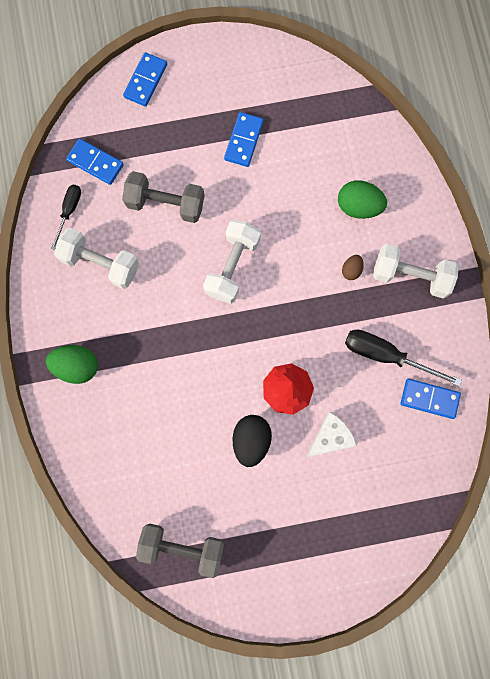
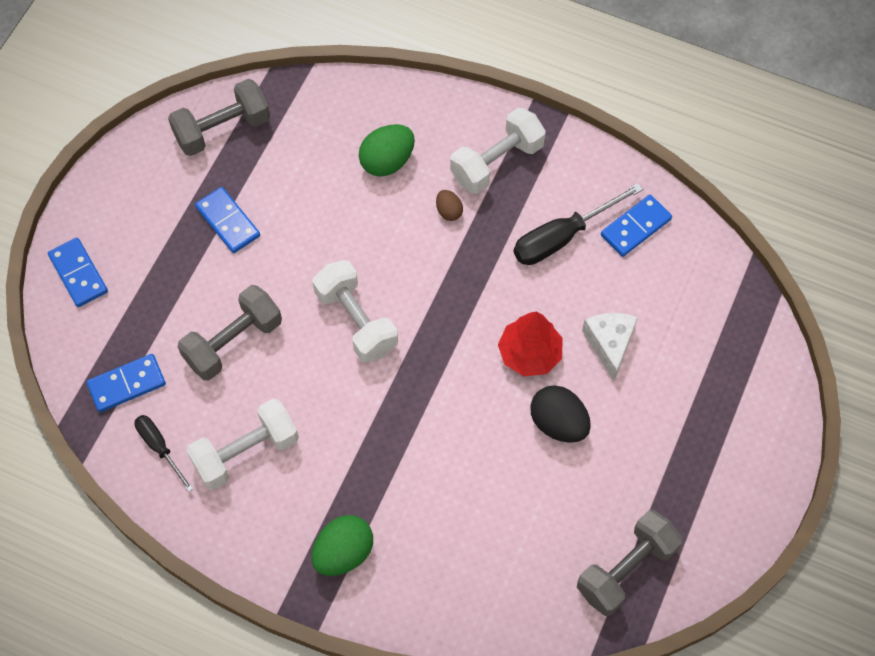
camera: 55 degrees left, 15 degrees down
(305, 89) = (222, 129): none -> grey dumbbell

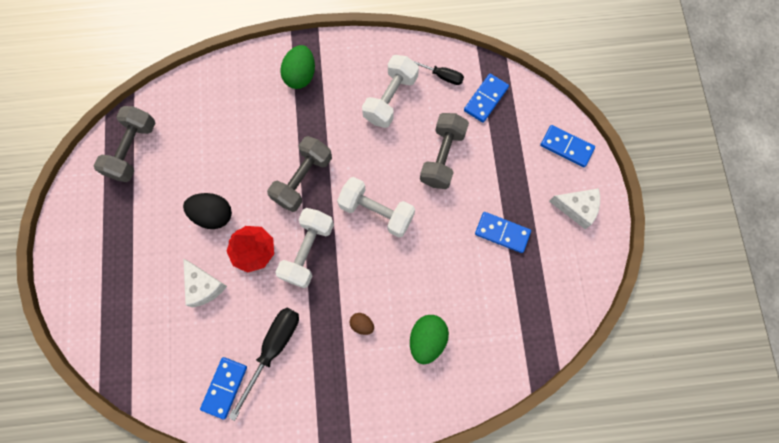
camera: 150 degrees right, 10 degrees up
(124, 202) = (577, 208): none -> white cheese
(222, 129) = (555, 298): grey dumbbell -> grey dumbbell (302, 179)
(497, 162) = (350, 384): white dumbbell -> white dumbbell (307, 251)

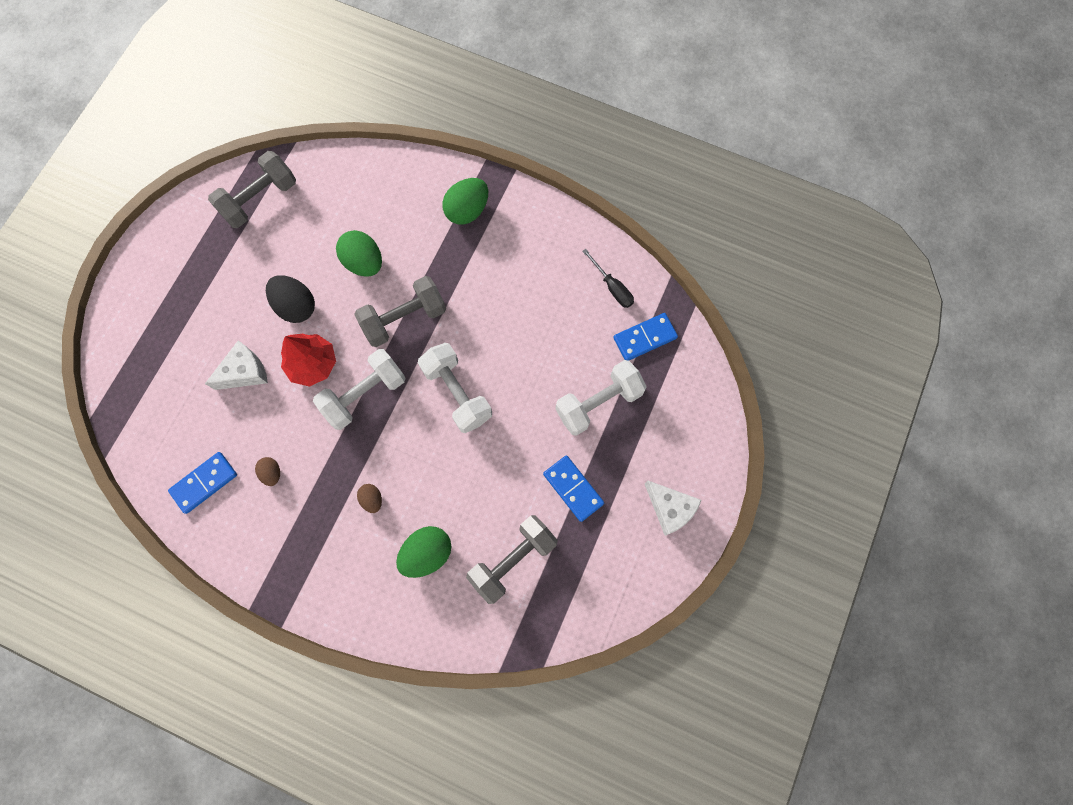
camera: 30 degrees right, 0 degrees up
(204, 286) = (245, 372): white cheese -> white cheese turned 120 degrees counterclockwise
(245, 154) = (364, 262): none -> green egg
(273, 349) = (272, 473): black screwdriver -> brown egg
(390, 99) = (544, 284): white dumbbell -> white dumbbell (598, 403)
(442, 157) = (560, 374): grey dumbbell -> grey dumbbell (513, 560)
(566, 147) = (700, 437): blue domino -> none

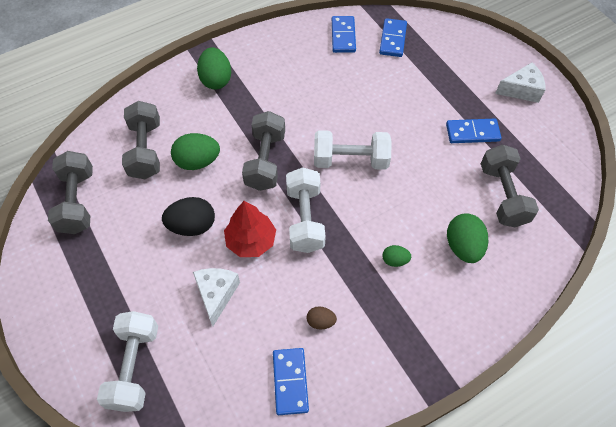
camera: 55 degrees left, 15 degrees down
(347, 211) = (146, 150): none -> grey dumbbell
(372, 499) = (395, 260): brown egg -> green egg
(598, 403) = (420, 86): white dumbbell -> white dumbbell (134, 367)
(612, 287) = (343, 36): black screwdriver -> blue domino

